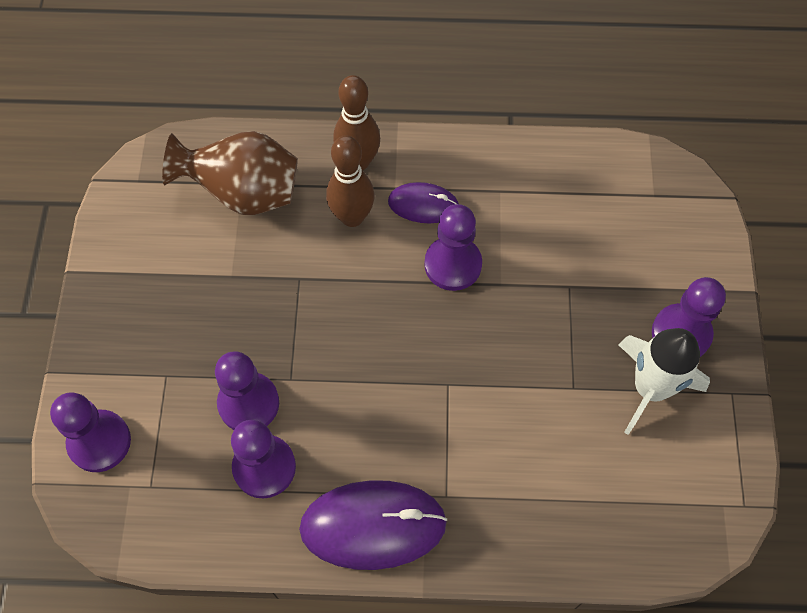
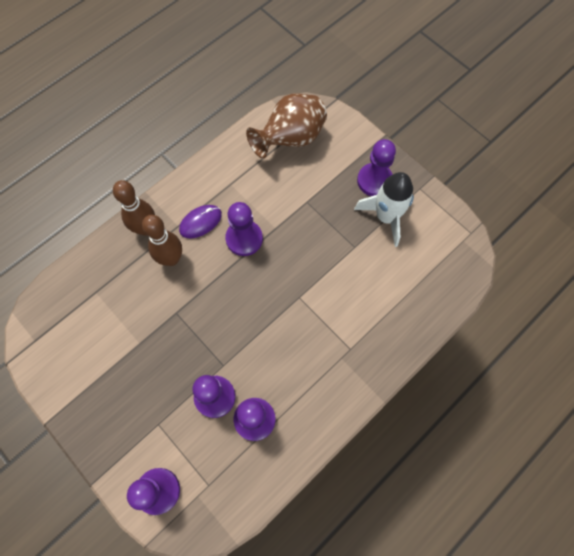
camera: 45 degrees left, 5 degrees up
(244, 193) = (102, 296): brown vase -> brown vase (290, 139)
(373, 525) = (332, 395): purple mouse -> none

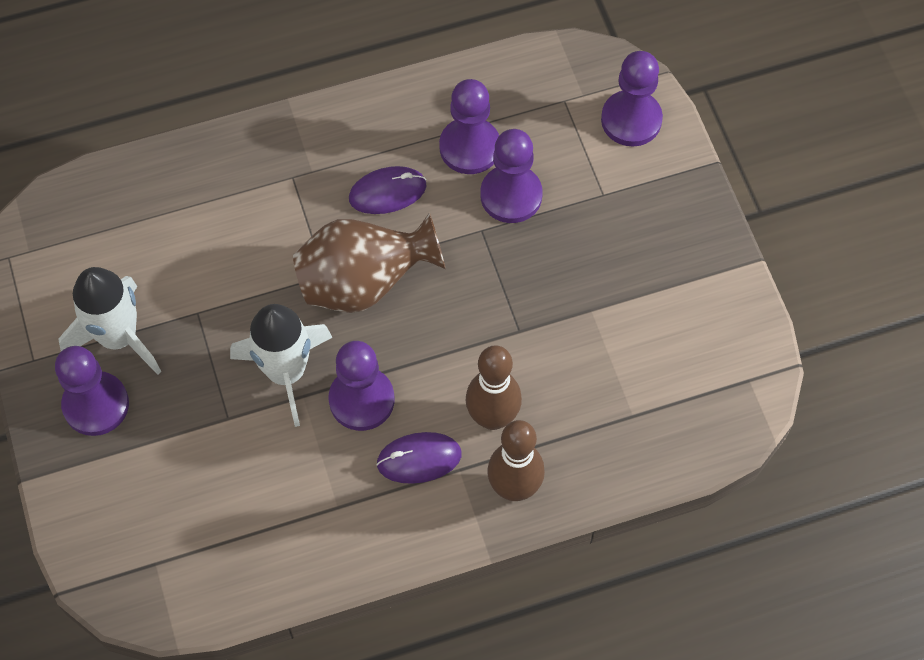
camera: 155 degrees left, 5 degrees down
(290, 139) = (189, 546): brown vase -> brown vase (364, 283)
(290, 236) = (286, 372): none -> white rocket
(290, 364) = (387, 192): none -> purple mouse

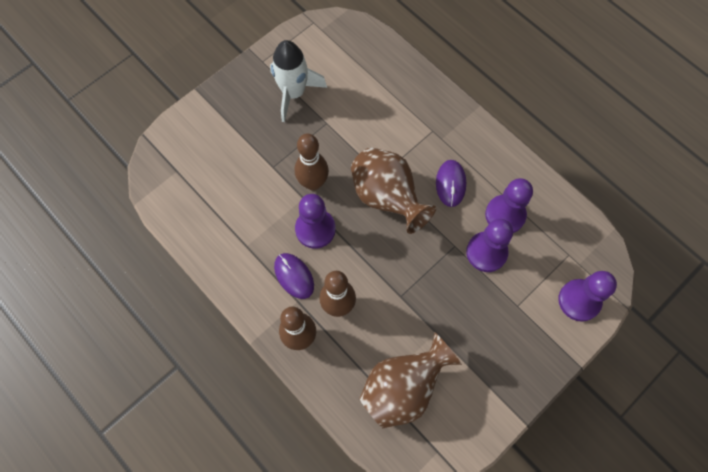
camera: 65 degrees right, 5 degrees up
(96, 405) = (251, 101): purple pawn -> none
(286, 372) = (313, 183): white rocket -> brown bowling pin
(387, 192) = (450, 184): purple mouse -> purple mouse turned 45 degrees clockwise
(647, 384) = (403, 387): none -> brown vase

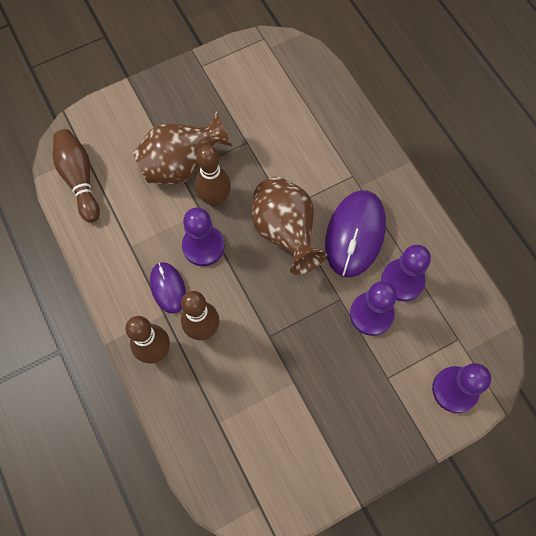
camera: 15 degrees right, 0 degrees up
(179, 195) = (79, 179): none -> brown bowling pin
(294, 93) = (223, 104): white rocket -> none
(403, 387) = (244, 430): brown vase -> brown vase (182, 165)
(450, 184) = (355, 234): purple mouse -> purple mouse, size x1.77

